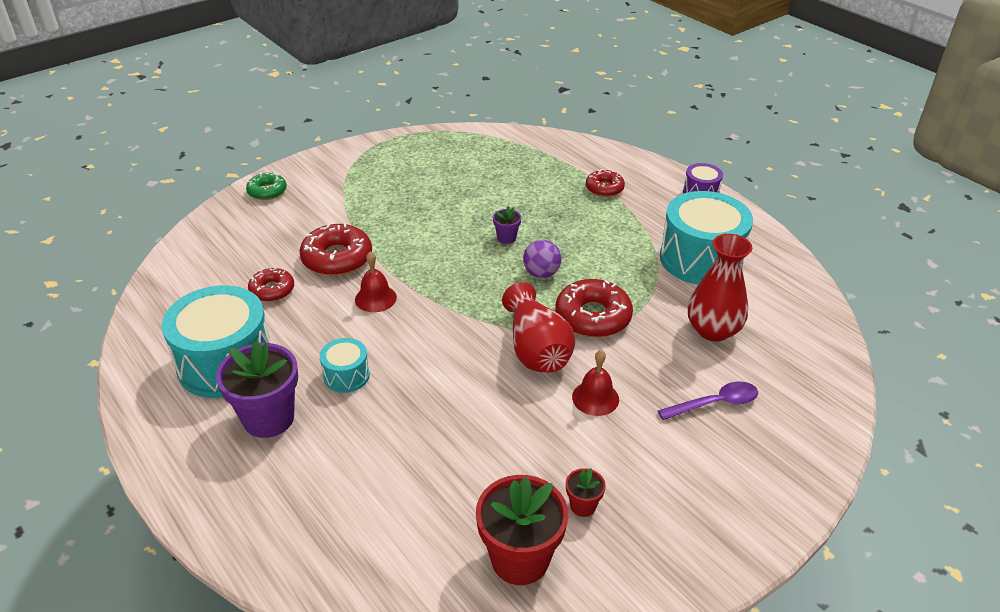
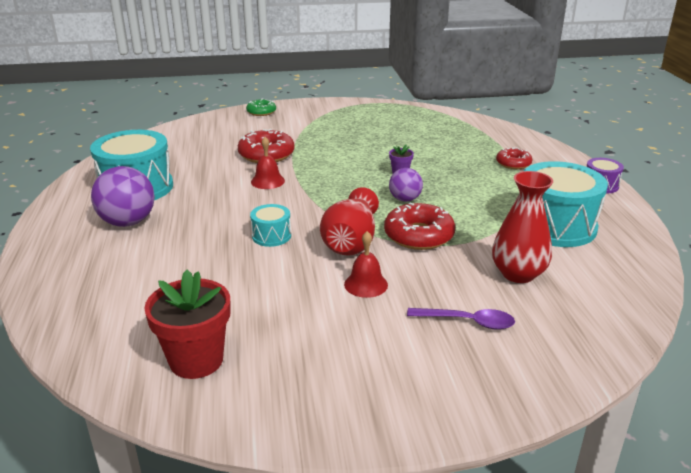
camera: 30 degrees right, 10 degrees down
(268, 418) = (128, 222): purple flower pot -> purple ball
(272, 290) = (207, 160): red donut -> none
(346, 375) = (201, 215): turquoise drum -> turquoise drum (271, 236)
(583, 506) = (280, 347): red flower pot -> none

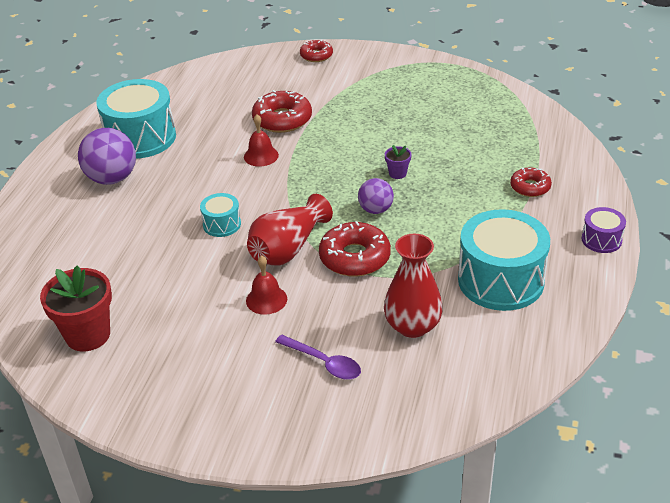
camera: 25 degrees right, 10 degrees up
(261, 112) = (316, 55): green donut -> red donut

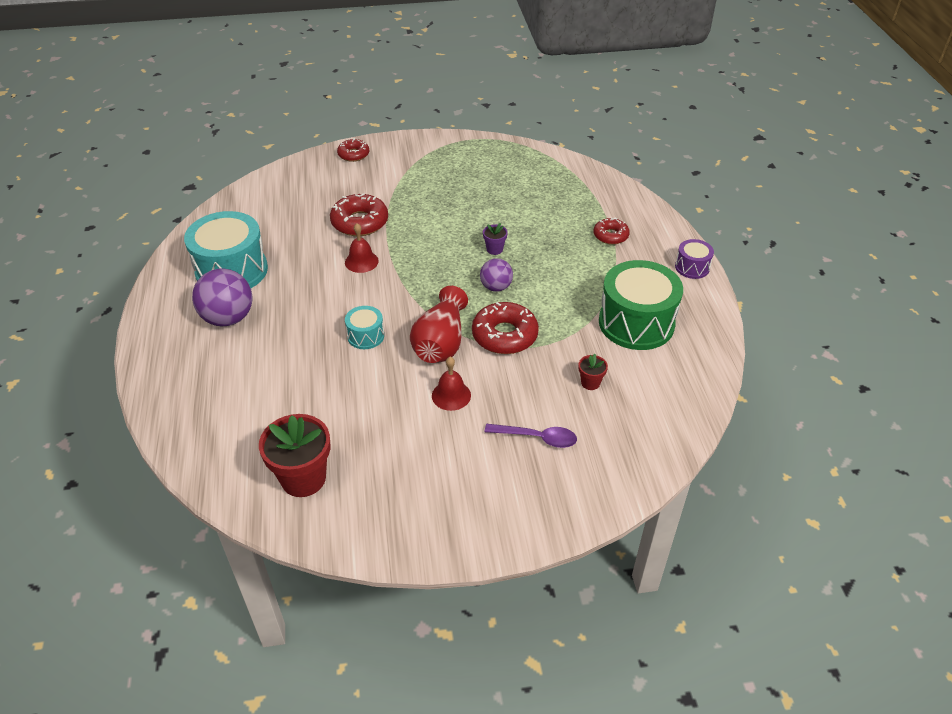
camera: 25 degrees left, 5 degrees up
(412, 326) = (590, 383): red vase -> red flower pot
(500, 280) = (636, 323): turquoise drum -> green drum

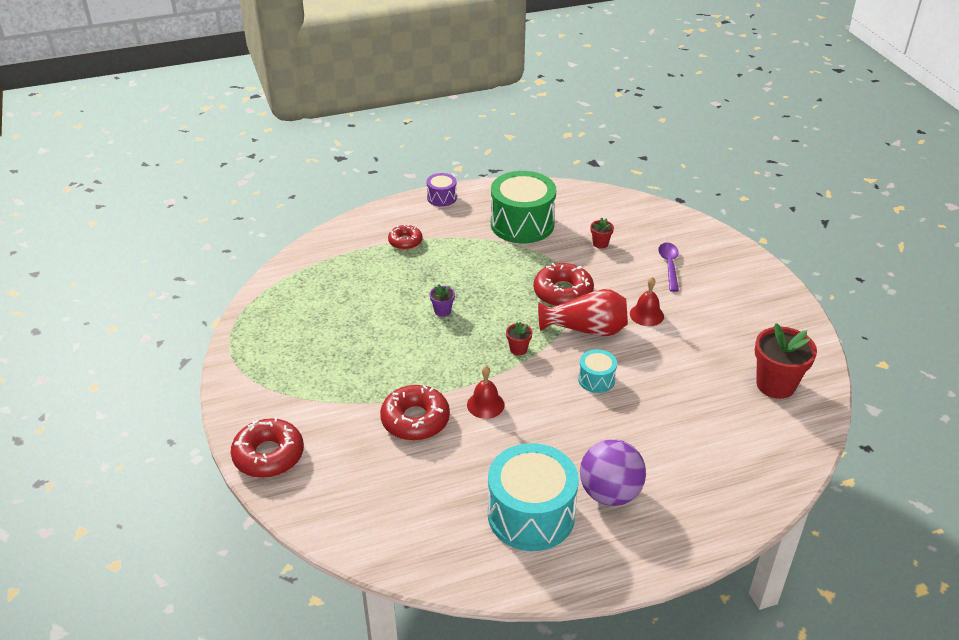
camera: 100 degrees left, 5 degrees down
(353, 154) = (268, 455): red donut -> red donut, size x1.65
(426, 290) = (518, 349): none -> red flower pot
(496, 287) = (499, 304): purple ball -> none

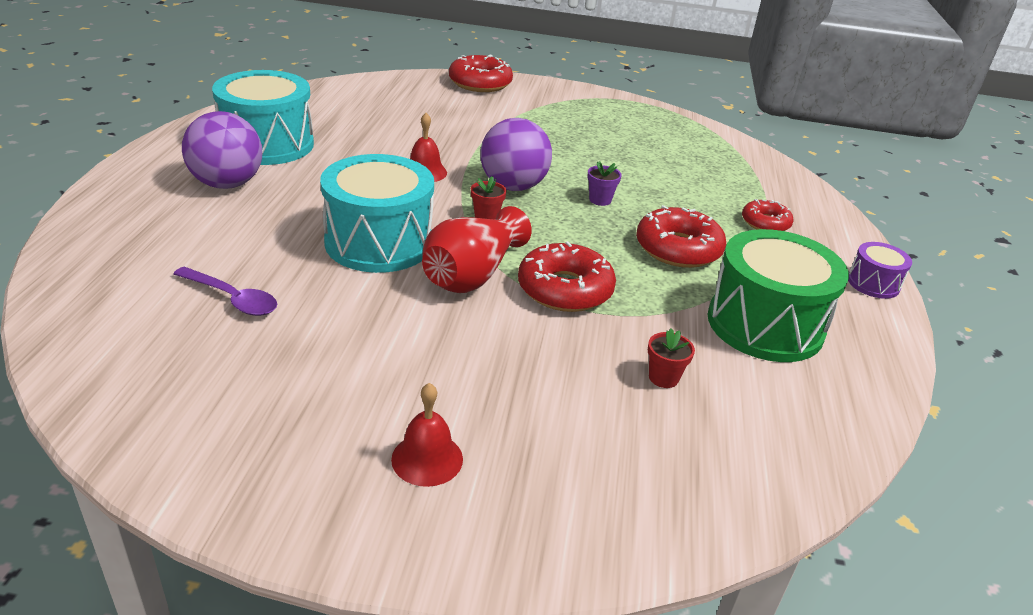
camera: 115 degrees right, 5 degrees down
(415, 420) = (447, 138): red donut -> red donut (678, 249)
(463, 354) = (513, 186): none -> purple ball
(596, 379) = (379, 242): turquoise drum -> turquoise drum, size x2.08
(646, 315) = (450, 336): red bell -> red bell (427, 459)
(669, 265) = (546, 425): purple spoon -> purple spoon (232, 299)
(775, 385) = (178, 375): red flower pot -> none

